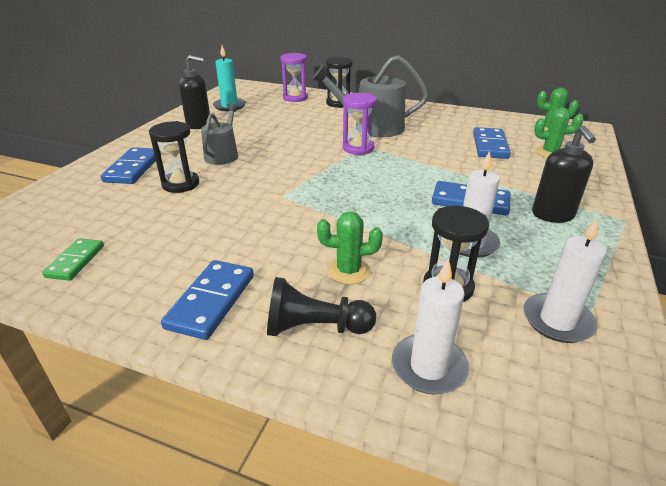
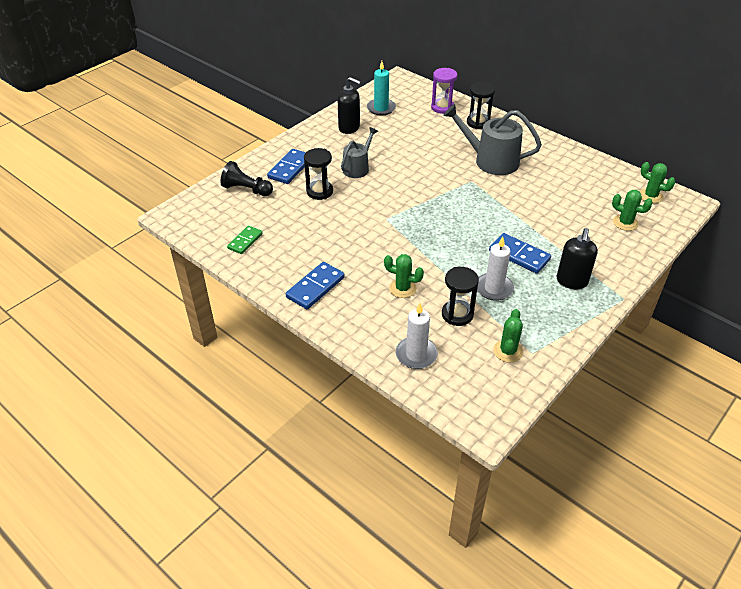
camera: 20 degrees right, 10 degrees up
(315, 328) = (366, 318): black pawn -> black pawn (246, 189)
(358, 148) = (465, 183): purple hourglass -> none
(490, 146) = (579, 204): blue domino -> none
(557, 321) = (508, 351): white candle -> green cactus

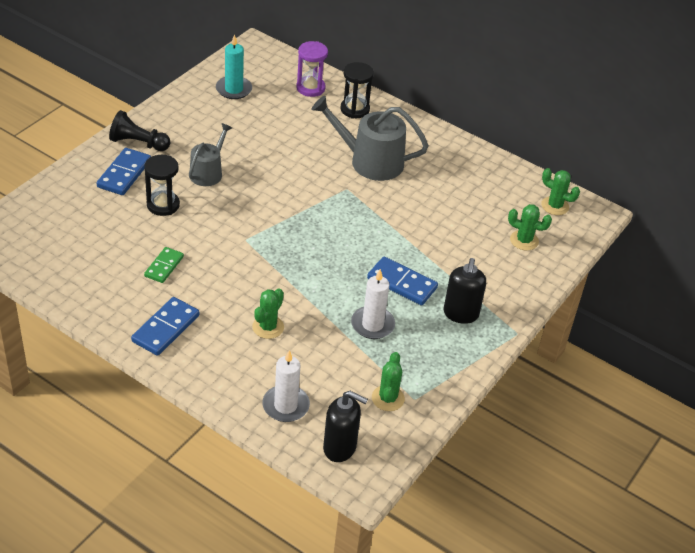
camera: 10 degrees left, 0 degrees up
(245, 241) = (76, 271): green domino -> green domino (164, 266)
(246, 189) = (72, 203): black pawn -> black pawn (138, 143)
(349, 128) = (195, 117): black soap dispenser -> black soap dispenser (340, 448)
(402, 288) = (268, 327): green cactus -> green cactus turned 75 degrees counterclockwise
(457, 314) = (331, 357): black hourglass -> none

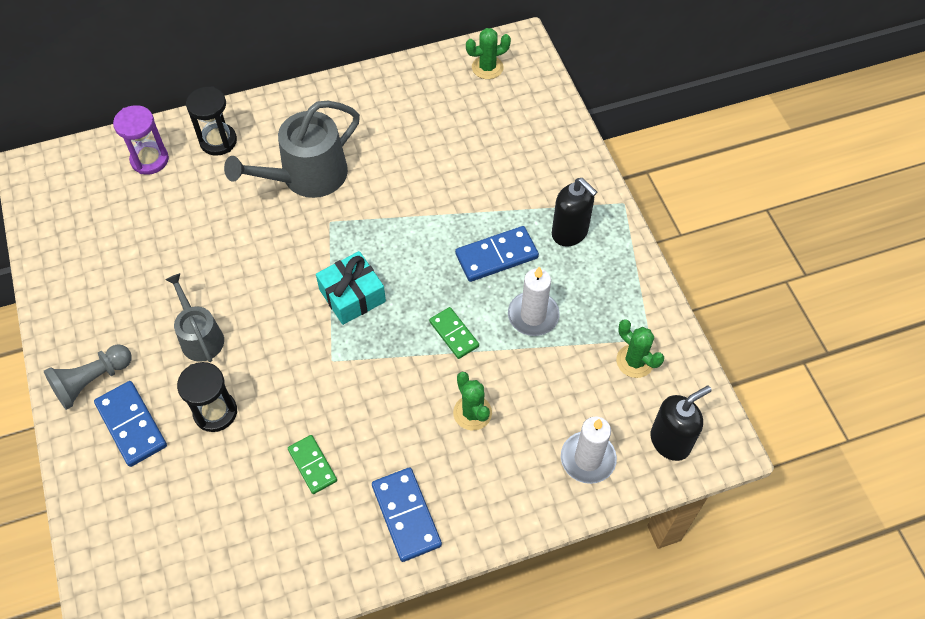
camera: 50 degrees left, 15 degrees up
(138, 143) = (92, 381): black pawn -> grey pawn
(234, 89) = (86, 233): turquoise candle -> none
(301, 226) = (352, 295): none -> turquoise gift
(319, 290) = (454, 334): none -> green domino
(524, 240) = (513, 121): green cactus -> none

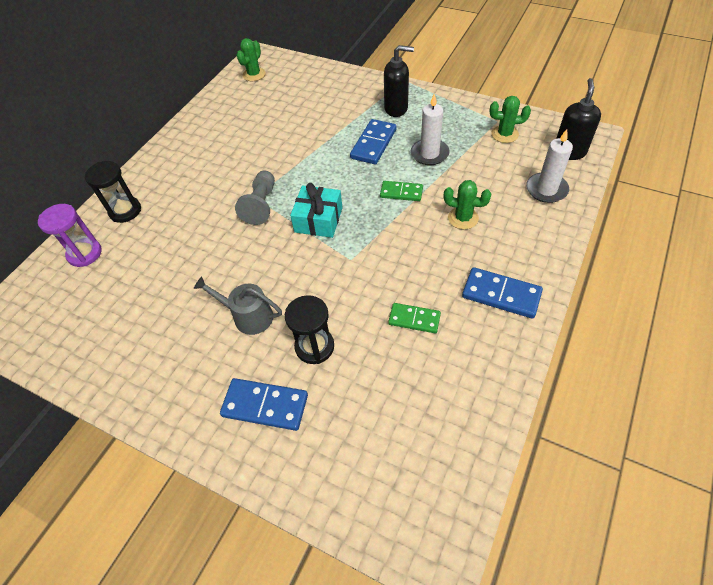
camera: 40 degrees left, 5 degrees down
(92, 381) = (200, 407): grey pawn -> grey pawn (261, 205)
(307, 176) = (211, 187): grey watering can -> none

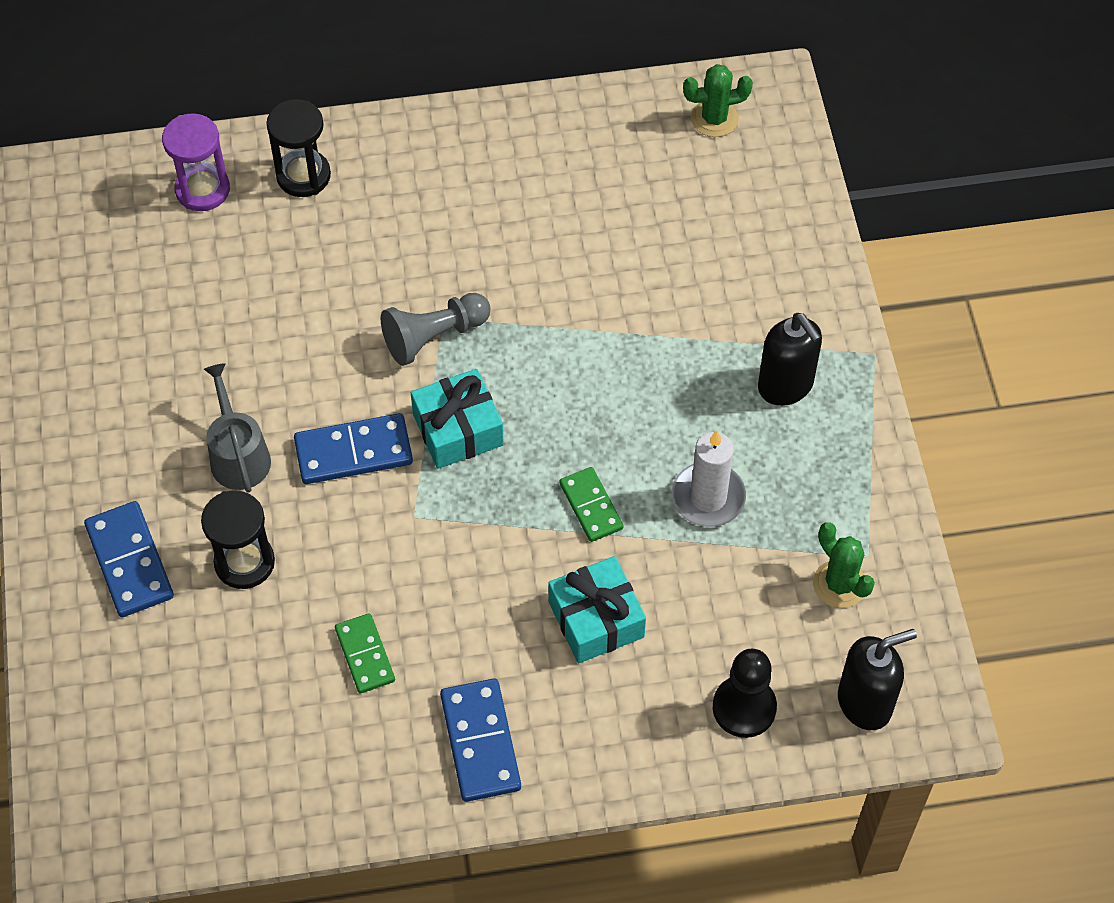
camera: 50 degrees right, 5 degrees up
(373, 144) = (673, 404): blue domino -> blue domino (353, 452)
(463, 218) = (596, 619): green cactus -> turquoise gift
(546, 189) = (744, 708): white candle -> black pawn

